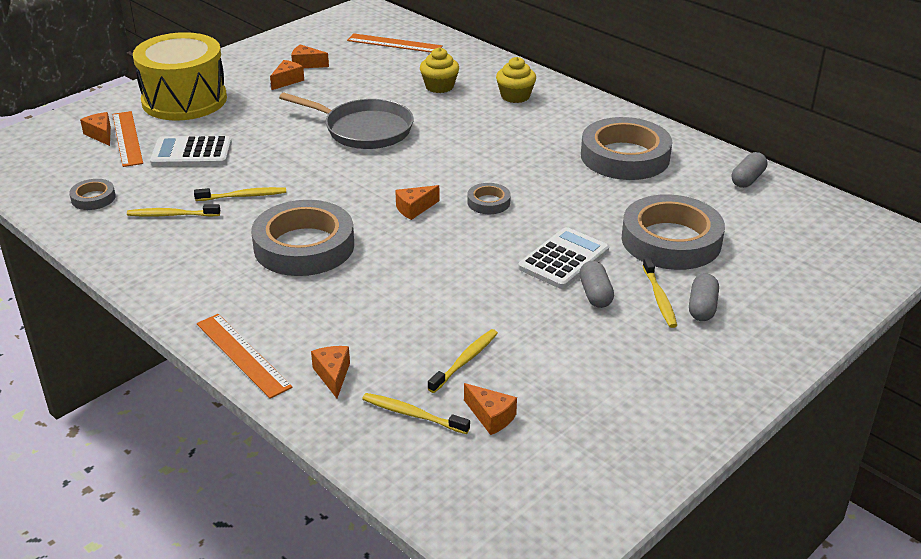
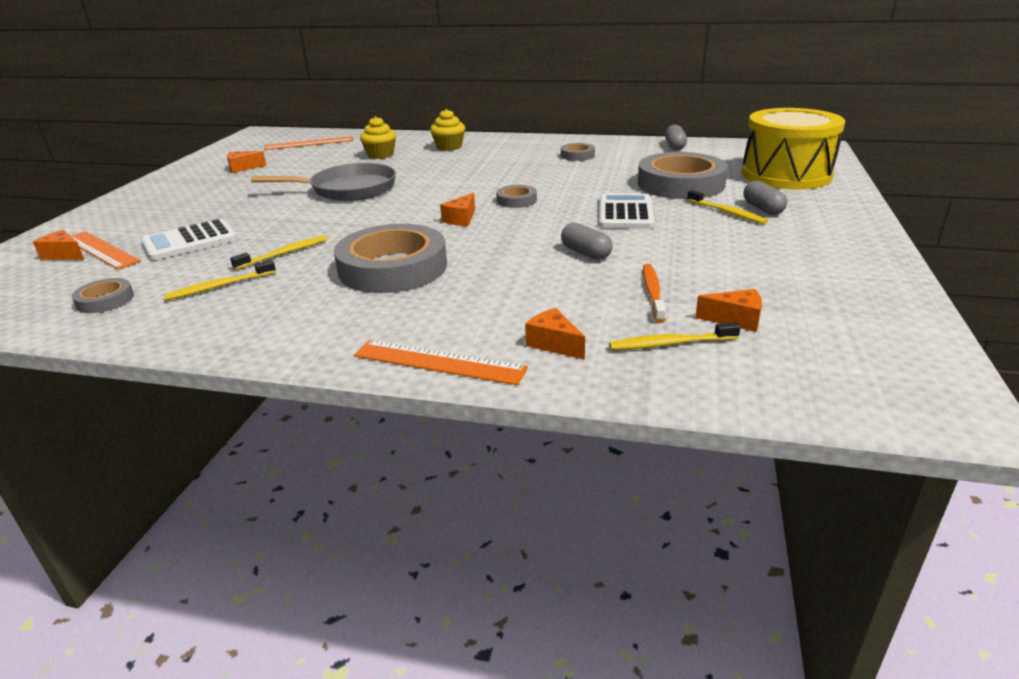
camera: 30 degrees left, 5 degrees down
(184, 100) = (140, 212): yellow drum -> yellow drum (786, 175)
(287, 81) = (236, 180): orange cheese -> none
(465, 361) = (653, 292): yellow toothbrush -> orange toothbrush
(595, 294) = (681, 224): grey capsule -> grey capsule (585, 253)
(625, 156) = (577, 155): grey tape -> grey tape, size x0.46

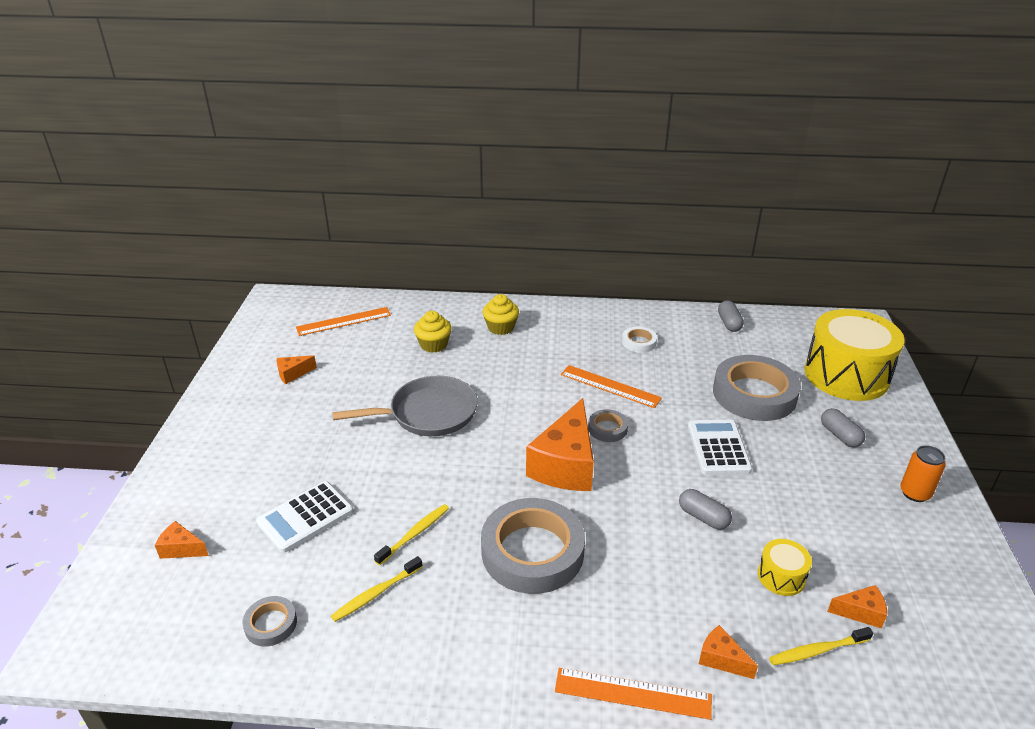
camera: 10 degrees left, 5 degrees up
(100, 250) = (216, 537): orange ruler -> orange ruler (610, 386)
(461, 219) = (565, 465): orange cheese -> orange cheese, size x2.23
(577, 155) = (639, 342): grey tape -> white tape
(653, 292) = (781, 576): orange toothbrush -> yellow drum
(727, 212) = (810, 443): yellow toothbrush -> none
(834, 245) = (915, 493): none -> orange can

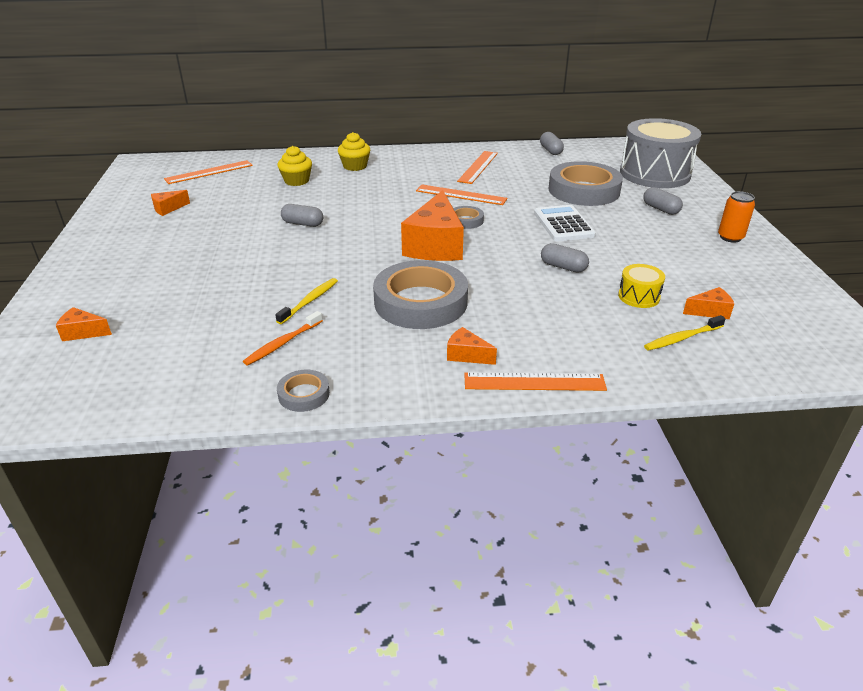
camera: 10 degrees left, 0 degrees up
(271, 624) = (185, 374): grey tape -> grey tape (304, 394)
(305, 517) = (202, 300): white calculator -> none
(376, 594) = (282, 343): yellow toothbrush -> orange toothbrush
(428, 413) = (303, 224): grey pan -> grey capsule
(639, 342) = (478, 167): white tape -> orange ruler
(721, 659) = (604, 352): orange cheese -> orange cheese (467, 355)
(846, 375) = (654, 174): yellow drum -> grey drum

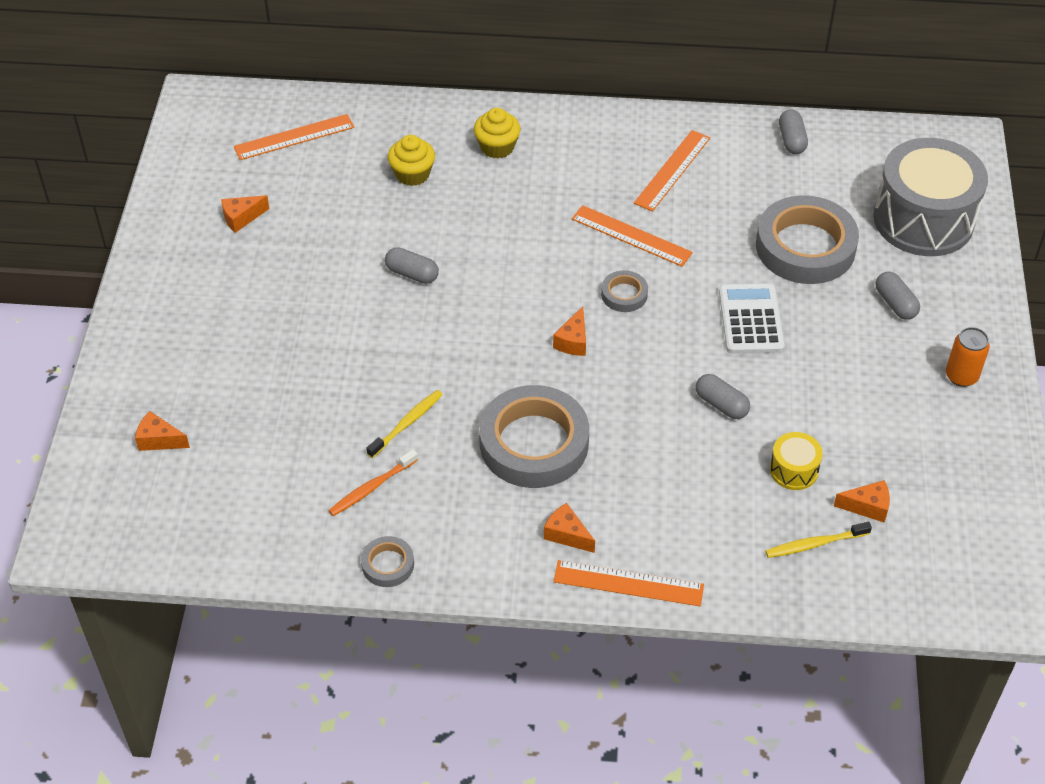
camera: 10 degrees right, 15 degrees up
(435, 245) = (573, 341): orange cheese -> orange cheese, size x0.45

